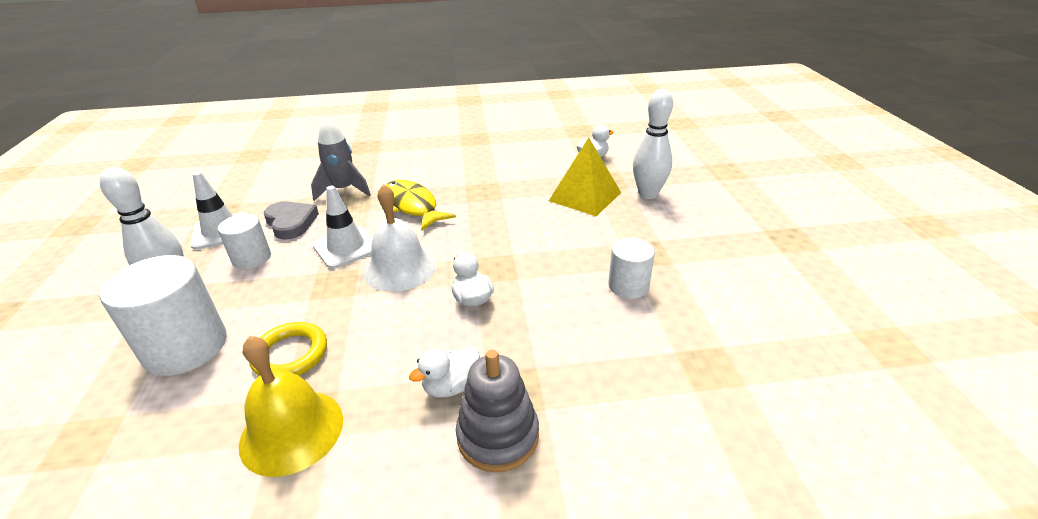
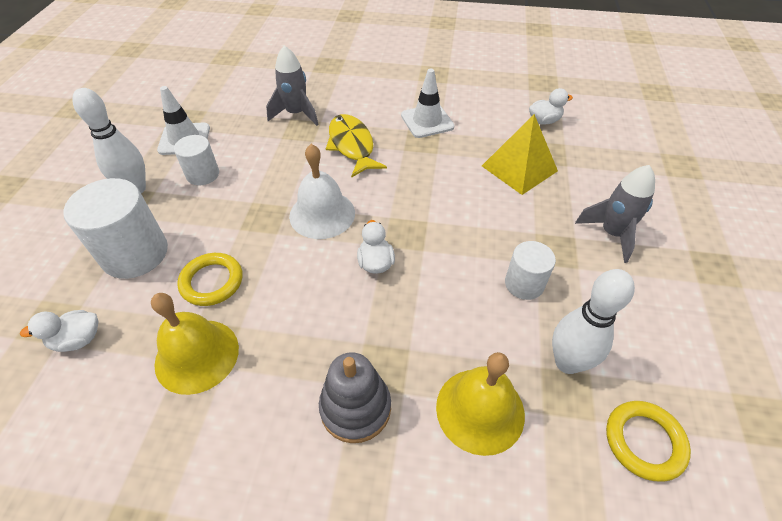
camera: 15 degrees right, 15 degrees up
(291, 222) = (243, 142): grey heart -> none
(346, 247) = (282, 180): white traffic cone -> white traffic cone (427, 121)
(451, 386) = (331, 348): white duck -> white duck (78, 340)
(631, 404) = (480, 410): none -> yellow bell
(648, 194) = (584, 179): white bowling pin -> white bowling pin (567, 362)
(691, 231) = (612, 234): none -> grey rocket
(798, 390) = (644, 441): none -> yellow ring

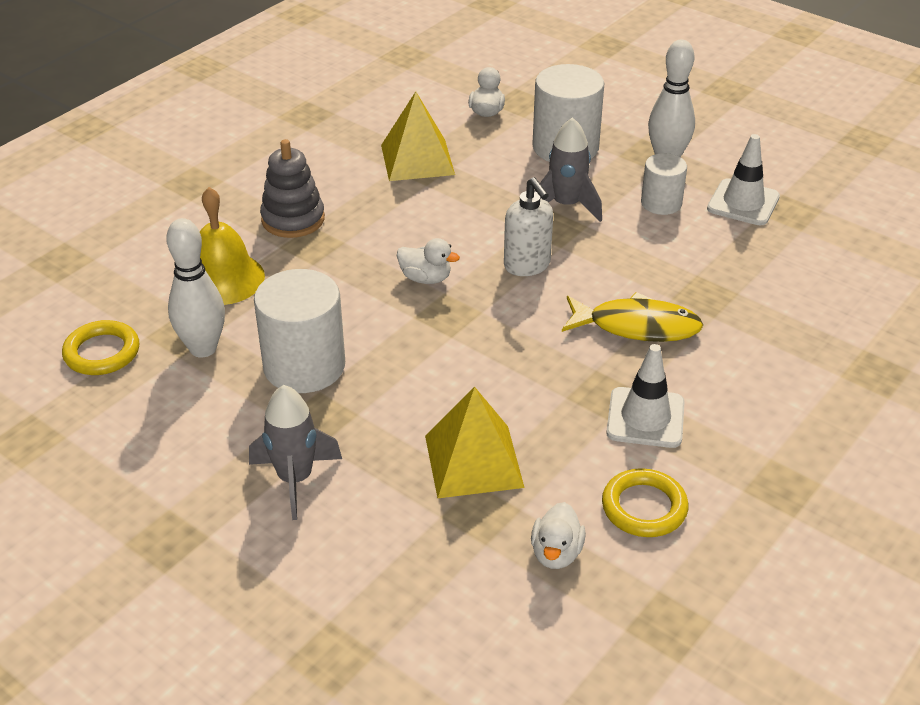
camera: 120 degrees right, 10 degrees down
(197, 355) = (417, 159): yellow bell -> yellow pyramid
(212, 282) = (491, 180): yellow ring -> yellow ring (644, 507)
(296, 114) = (745, 300): grey rocket -> grey rocket (566, 205)
(322, 214) = (527, 265): white bell -> white soap dispenser
(524, 284) = (304, 366): white cylinder -> white cylinder, size x1.72

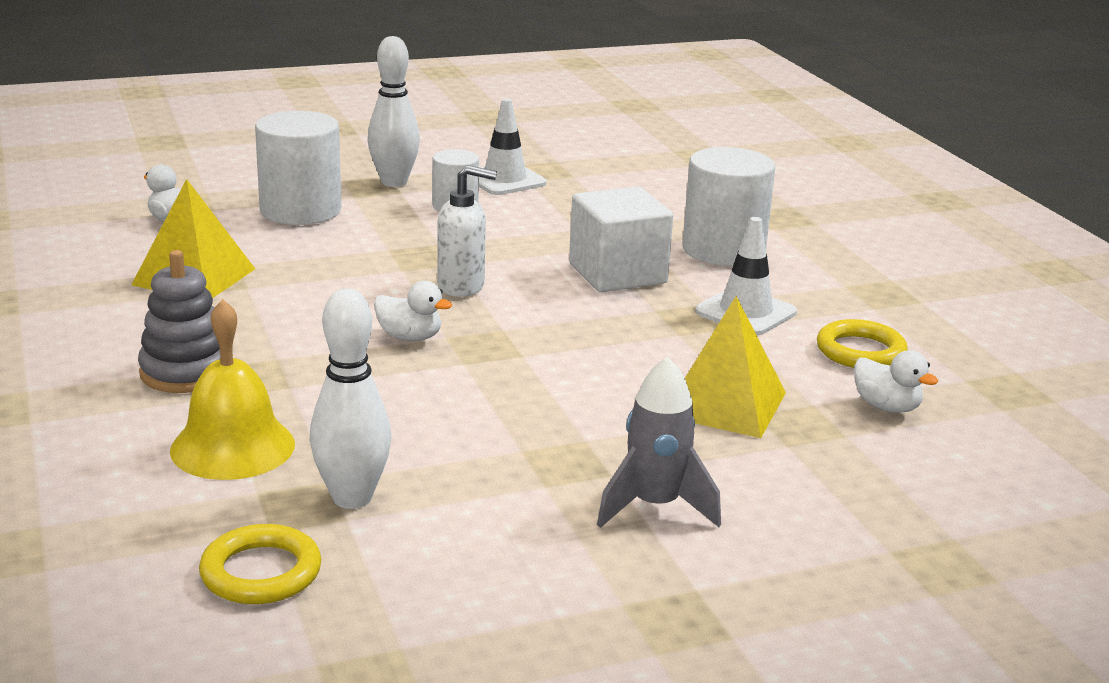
camera: 60 degrees left, 15 degrees down
(304, 366) = (469, 445): white cylinder -> white cylinder (723, 250)
(426, 278) = (410, 337): white duck -> white duck turned 60 degrees clockwise
(566, 205) = (394, 241): grey rocket -> none
(637, 326) = (617, 274): yellow fish -> white cube

